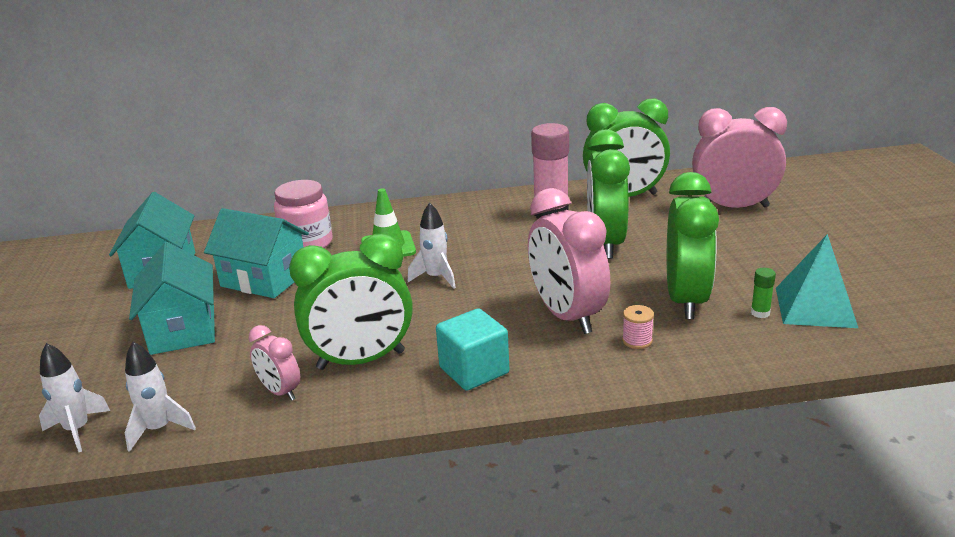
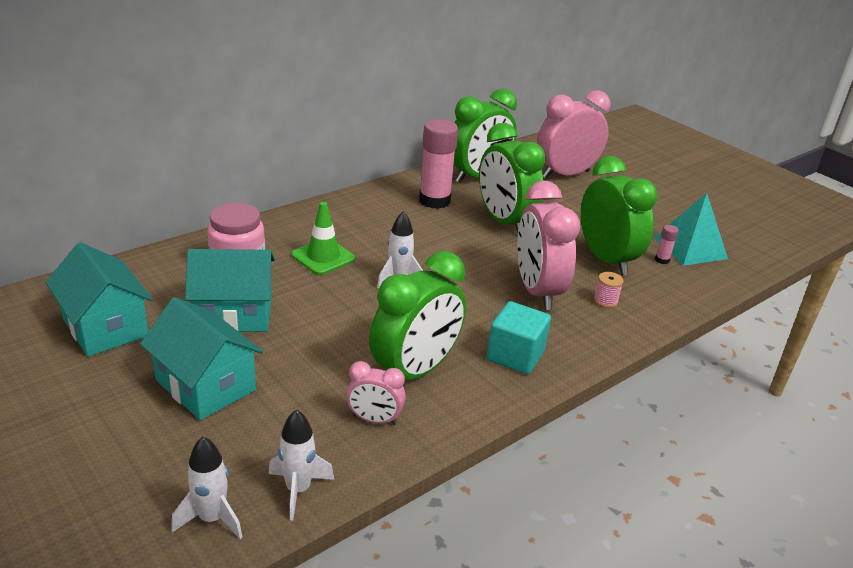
camera: 35 degrees left, 5 degrees up
(567, 316) = (537, 291): pink clock -> pink clock turned 45 degrees clockwise
(760, 313) = (662, 260): green glue stick -> pink glue stick

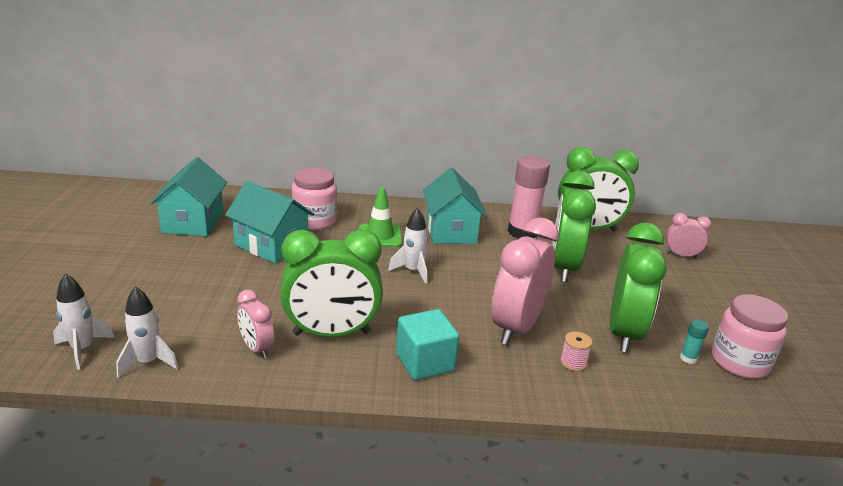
camera: 40 degrees right, 5 degrees down
(205, 385) = (194, 276): turquoise house -> turquoise house (450, 231)
(565, 174) = (681, 255): pink clock -> pink clock, size x0.50
(662, 260) = (688, 358): pink glue stick -> turquoise glue stick
(690, 248) = (739, 362): turquoise pyramid -> pink jar

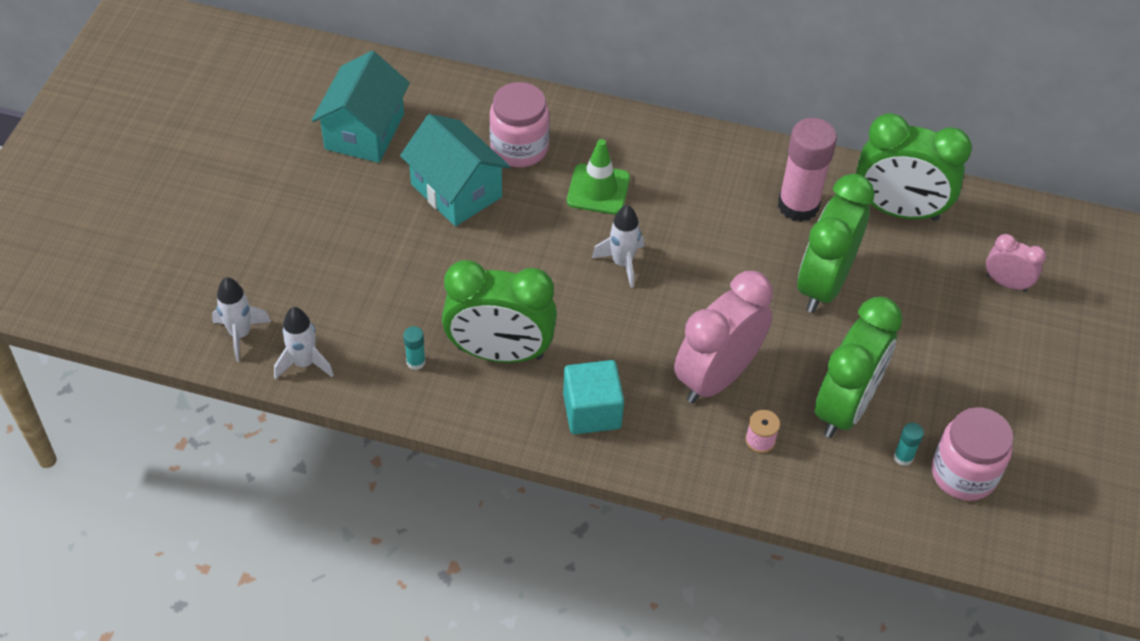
camera: 15 degrees right, 25 degrees up
(257, 348) = (416, 362): pink clock -> turquoise glue stick
(450, 231) = (697, 190): turquoise house -> none

